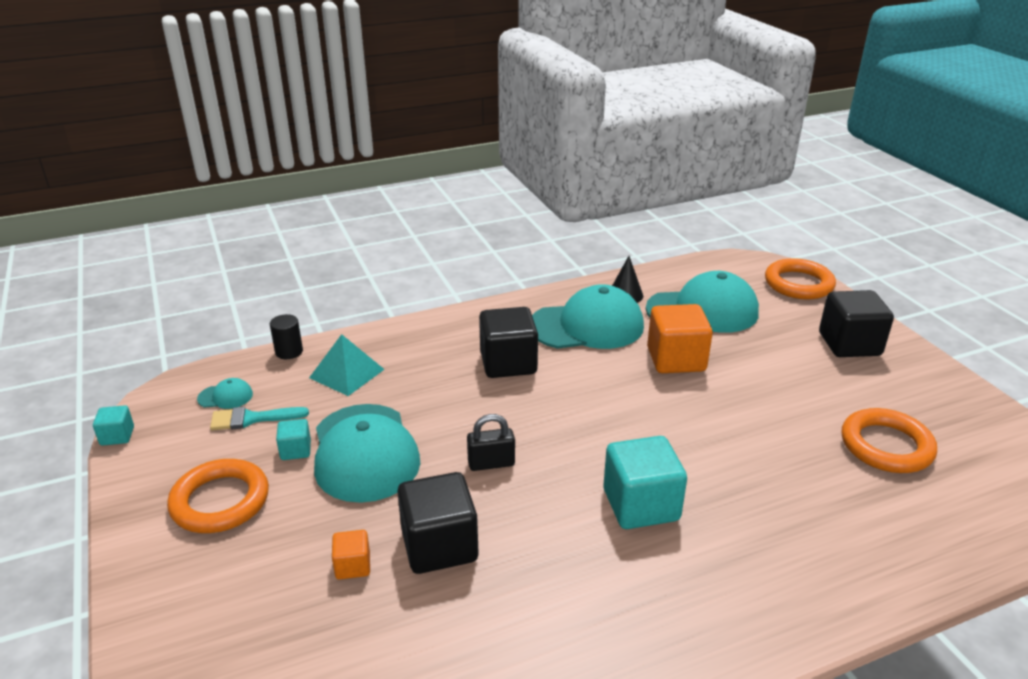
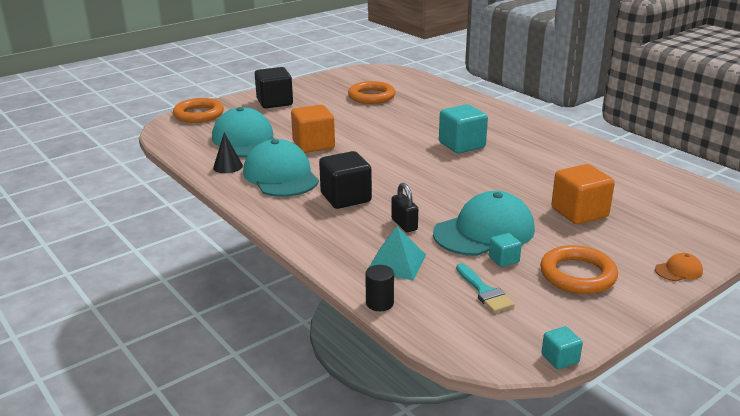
camera: 105 degrees left, 5 degrees down
(146, 608) = (678, 270): none -> orange cap
(225, 396) = (466, 316): turquoise cap -> none
(353, 566) = (579, 212): orange cube -> orange cube, size x2.02
(439, 546) = (540, 191): black cube -> none
(491, 463) = (460, 187): black padlock -> black padlock (404, 224)

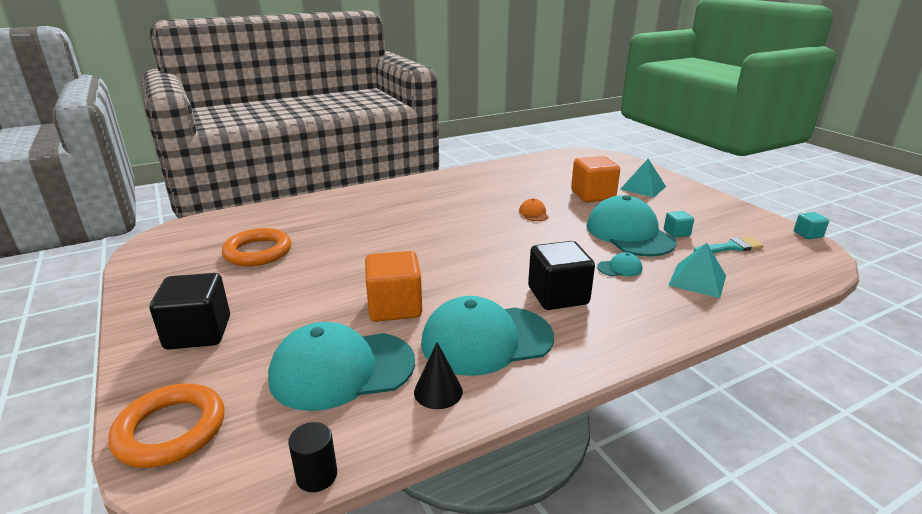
camera: 80 degrees left, 0 degrees up
(379, 303) = (774, 296): black cylinder -> black cylinder (317, 475)
(404, 224) = (620, 268): black padlock -> turquoise cap
(462, 145) = (443, 219): turquoise cube -> none
(577, 275) = (691, 211): orange ring -> none
(634, 245) = (643, 188): none -> turquoise pyramid
(678, 270) = (675, 182): orange cap -> orange cap (533, 213)

